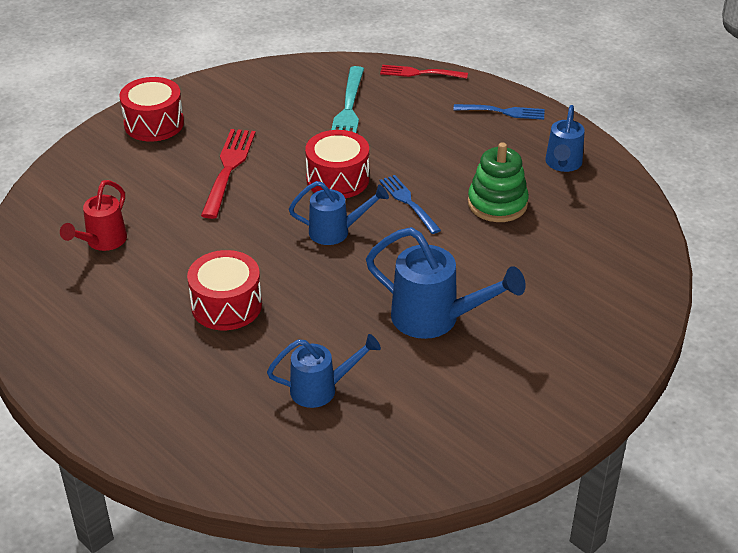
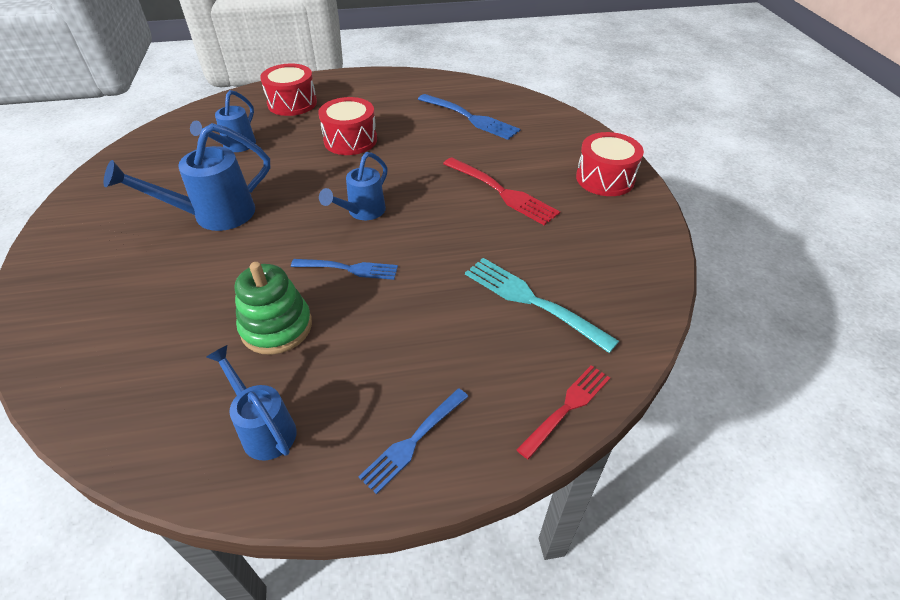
camera: 125 degrees right, 5 degrees up
(102, 242) = (469, 118): red watering can -> blue fork
(337, 179) = (427, 243): red drum -> red drum (292, 103)

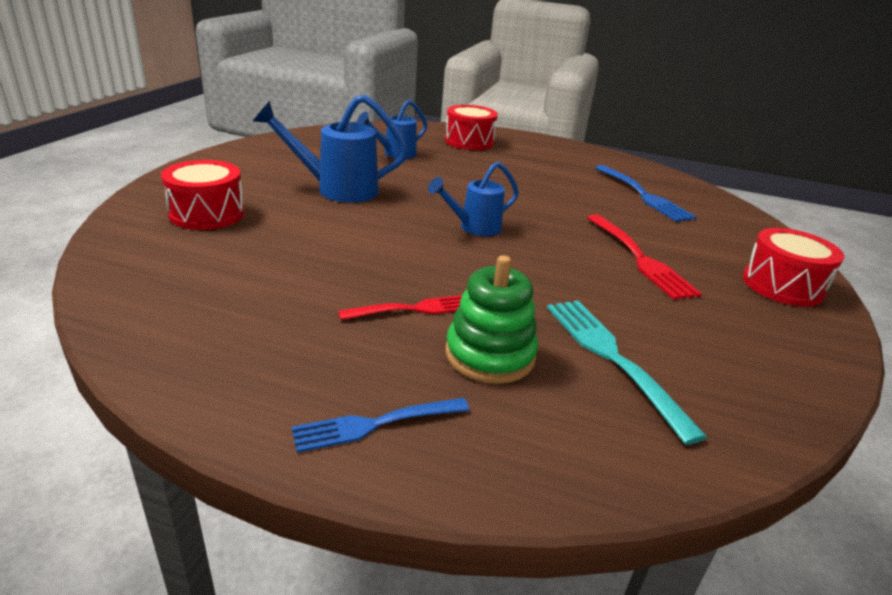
camera: 25 degrees right, 15 degrees down
(264, 428) = (240, 348): blue watering can -> none
(276, 327) = (321, 279): green stacking toy -> green stacking toy (490, 355)
(348, 269) = (425, 262): blue fork -> none
(350, 140) = (504, 177): red drum -> red drum (207, 214)
(566, 408) = (587, 476): red fork -> red fork (413, 309)

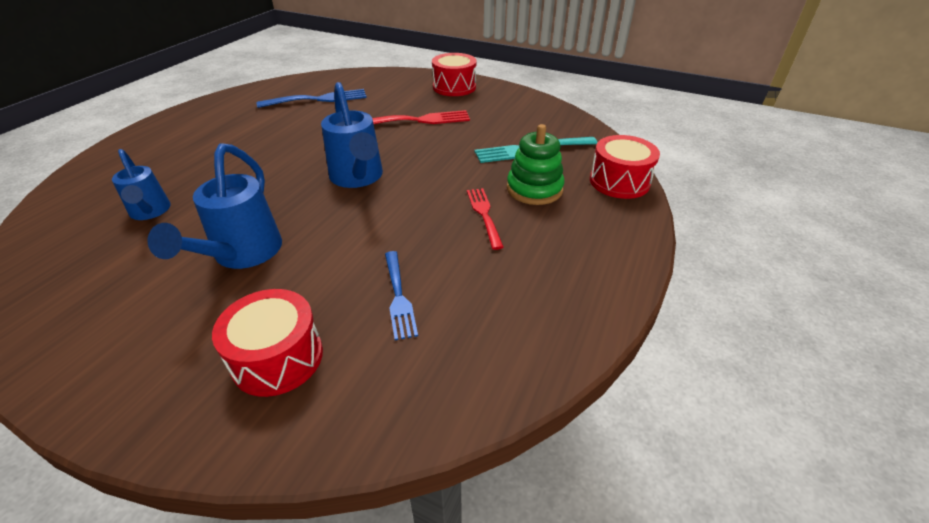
camera: 80 degrees left, 10 degrees up
(377, 423) = (606, 233): blue fork -> blue fork (398, 296)
(469, 141) = (141, 161): red drum -> red drum (619, 181)
(473, 228) = (358, 178): blue watering can -> blue watering can, size x1.55

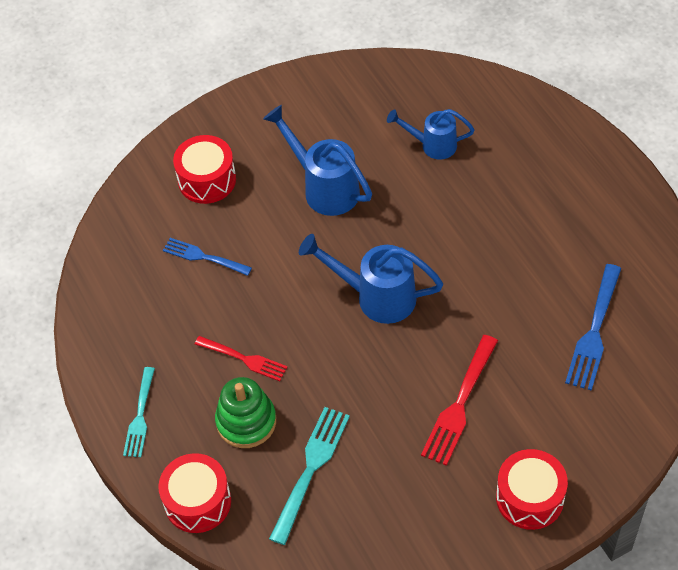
camera: 130 degrees right, 15 degrees up
(604, 244) = (140, 415): none -> turquoise fork

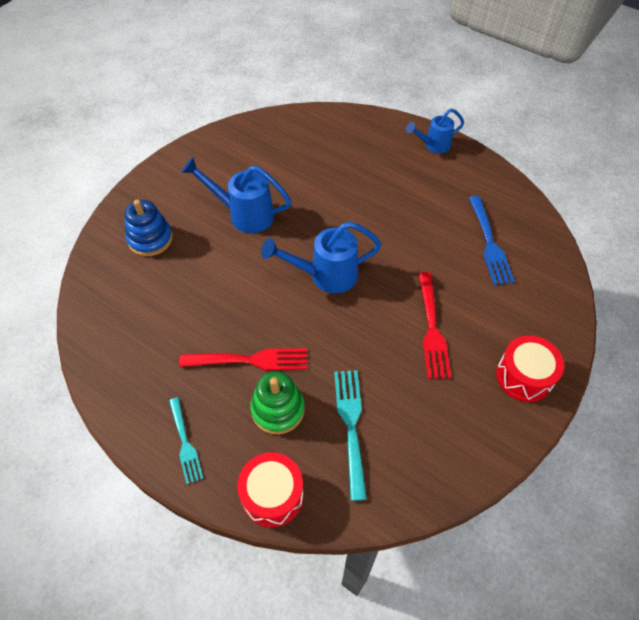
camera: 30 degrees left, 0 degrees up
(204, 257) = (177, 295): blue fork -> none
(207, 180) = (150, 239): red drum -> blue stacking toy
(243, 359) = (249, 360): red fork -> red fork, size x1.50
(432, 145) = (305, 163): blue watering can -> blue watering can (433, 145)

